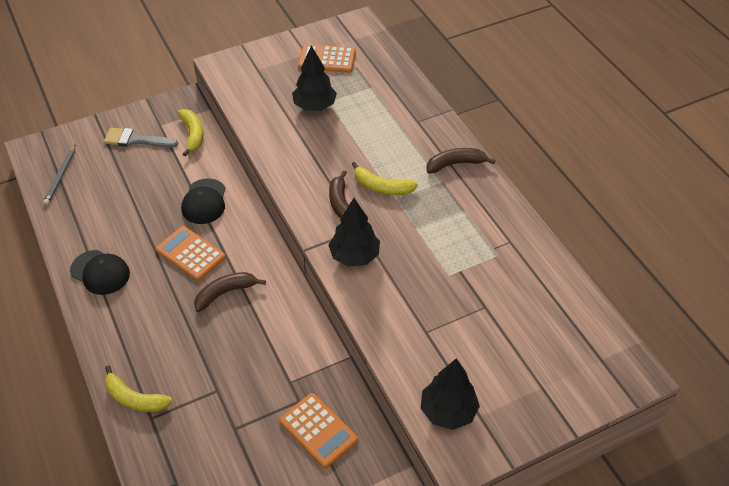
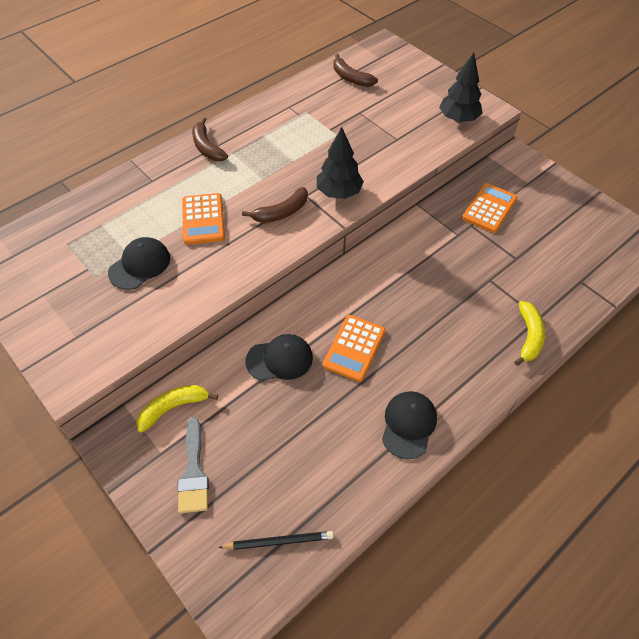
camera: 105 degrees left, 5 degrees up
(61, 176) = (279, 541): grey pencil -> black pencil
(225, 293) = (389, 304): brown banana -> brown banana (350, 78)
(314, 106) = (140, 265): black tree -> black cap
(327, 59) = (53, 273): orange calculator -> orange calculator (203, 219)
(382, 187) = (250, 190): yellow banana -> none

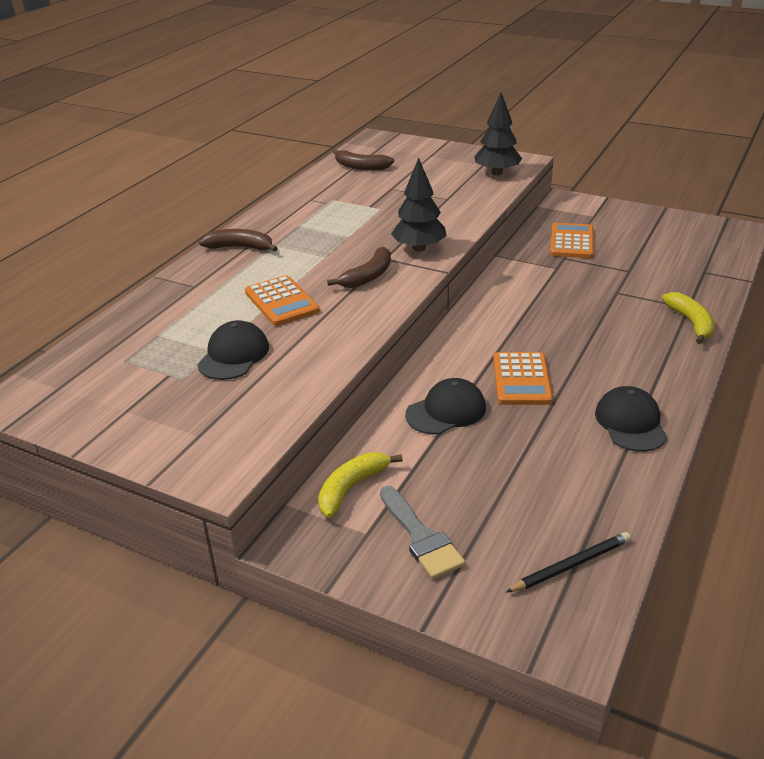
camera: 20 degrees left, 20 degrees down
(207, 147) = (240, 247): brown banana -> brown banana turned 150 degrees clockwise

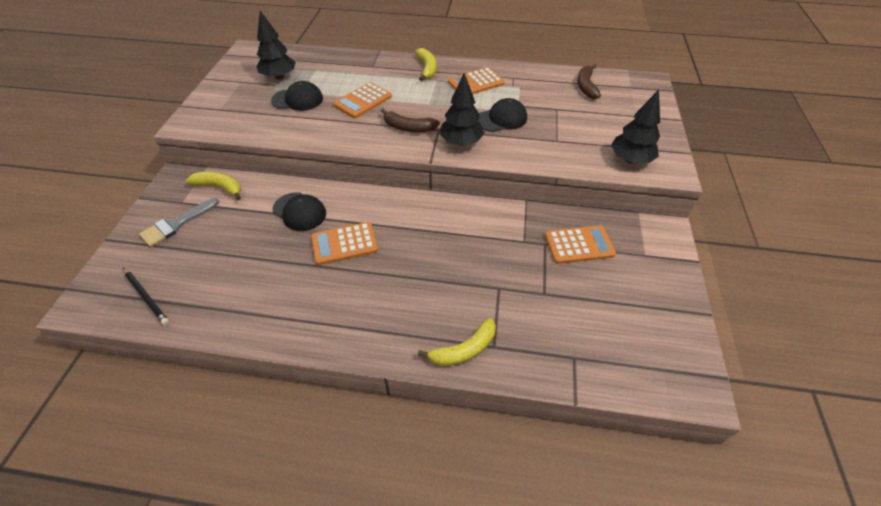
camera: 70 degrees right, 15 degrees up
(149, 369) = (279, 77): none -> black tree
(240, 247) = (427, 68): brown banana -> yellow banana
(303, 222) = (476, 83): none -> orange calculator
(630, 423) = (298, 315): black cap -> black cap (501, 119)

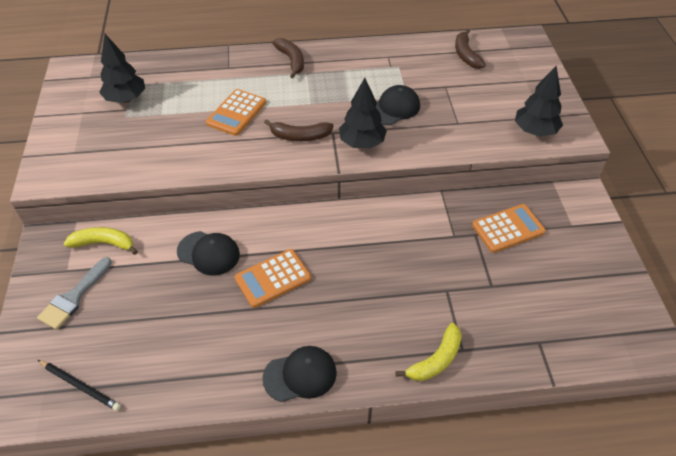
camera: 15 degrees left, 0 degrees up
(297, 100) = (161, 124): black cap -> black cap (300, 375)
(427, 68) = (291, 60): yellow banana -> brown banana
(476, 83) = (351, 69): orange calculator -> none

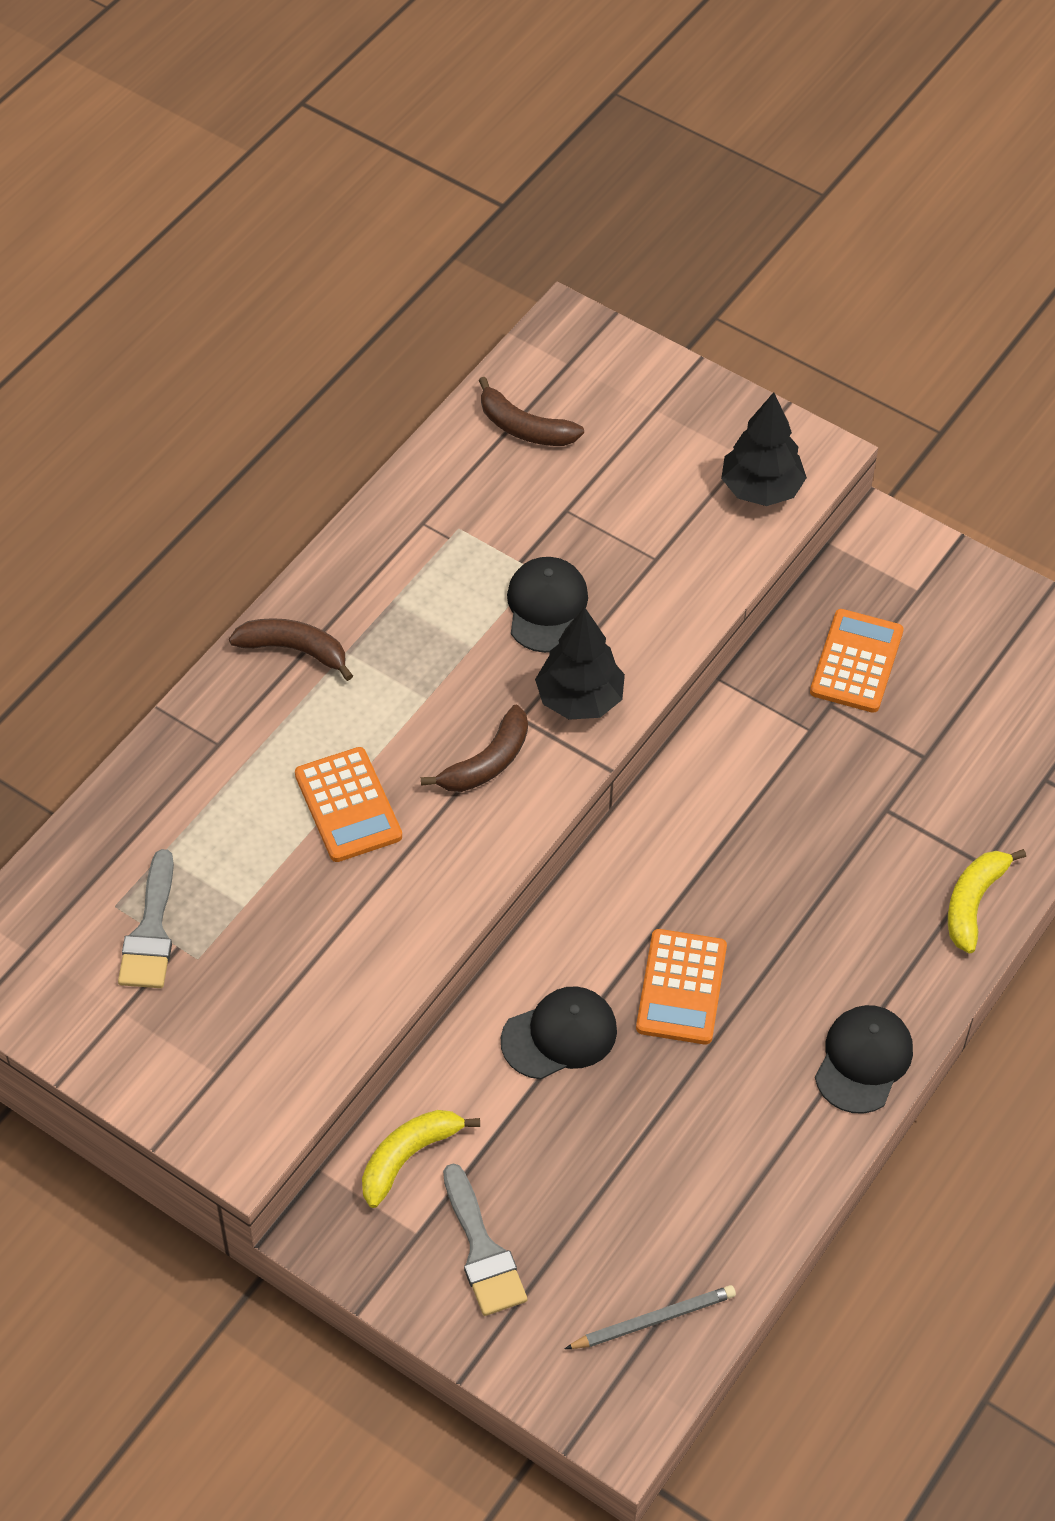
camera: 50 degrees left, 5 degrees up
(80, 386) = (653, 1320): black pencil -> grey pencil
(126, 99) = (151, 931): black tree -> grey brush
(436, 360) = (973, 902): yellow banana -> yellow banana turned 150 degrees counterclockwise

